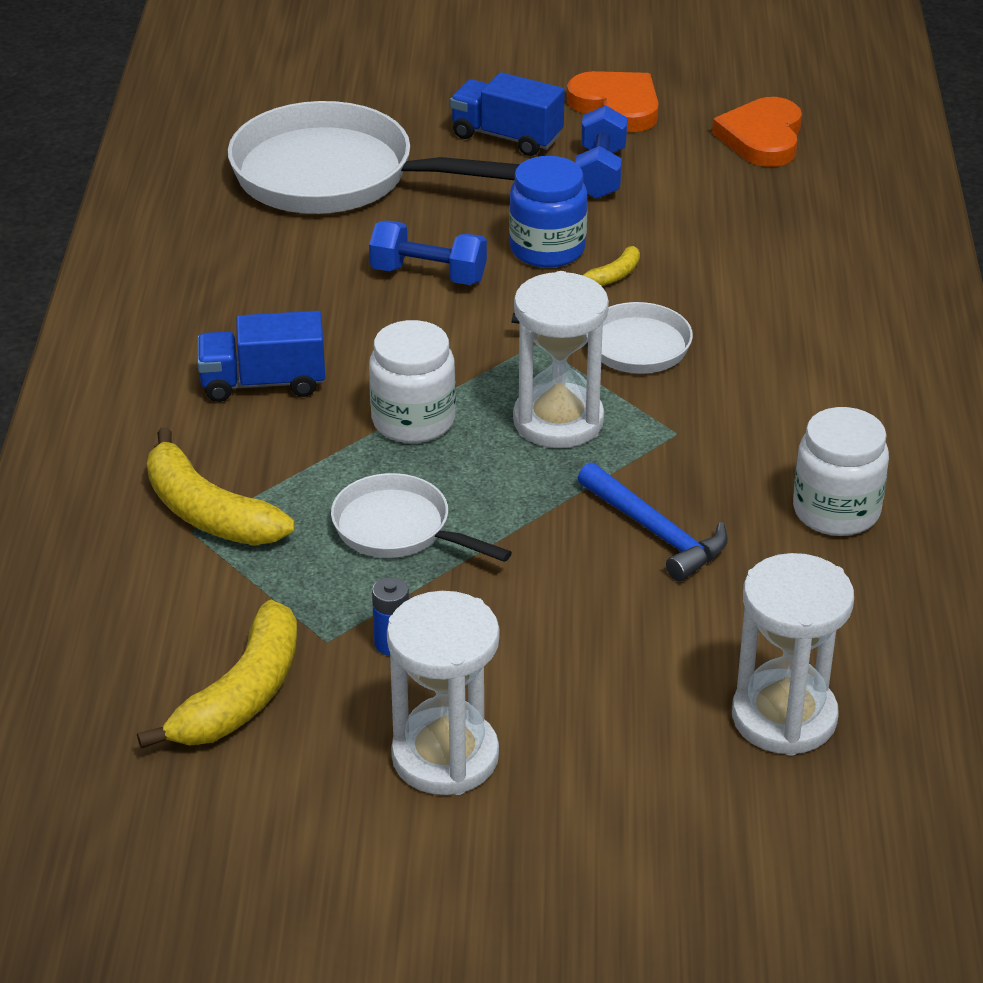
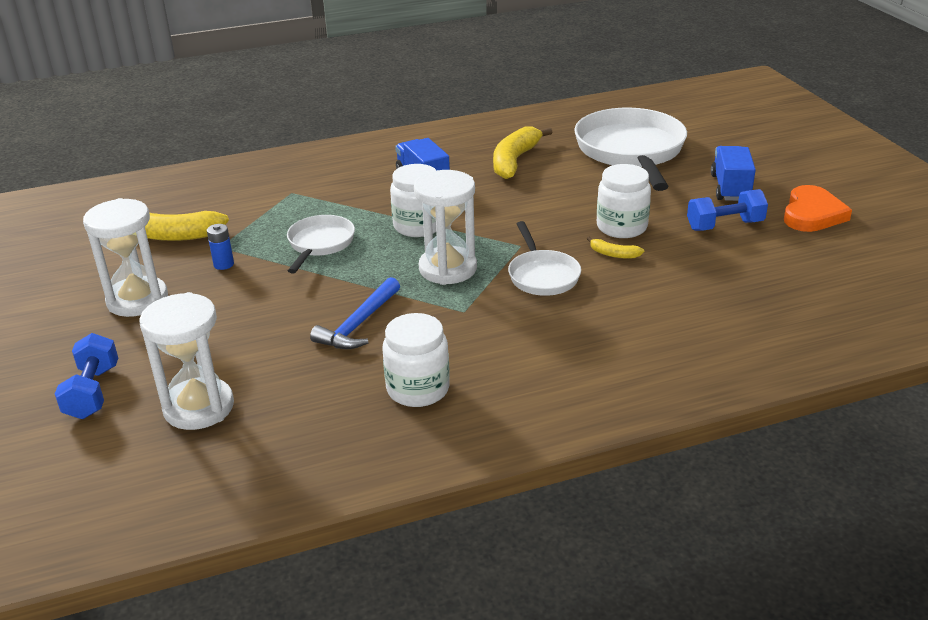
camera: 70 degrees right, 5 degrees down
(208, 512) = (307, 193): yellow banana -> yellow banana (514, 161)
(428, 275) = (560, 198): blue dumbbell -> blue dumbbell (93, 392)
(547, 249) = (621, 227): blue jar -> white jar
(762, 138) = (841, 274): orange heart -> none

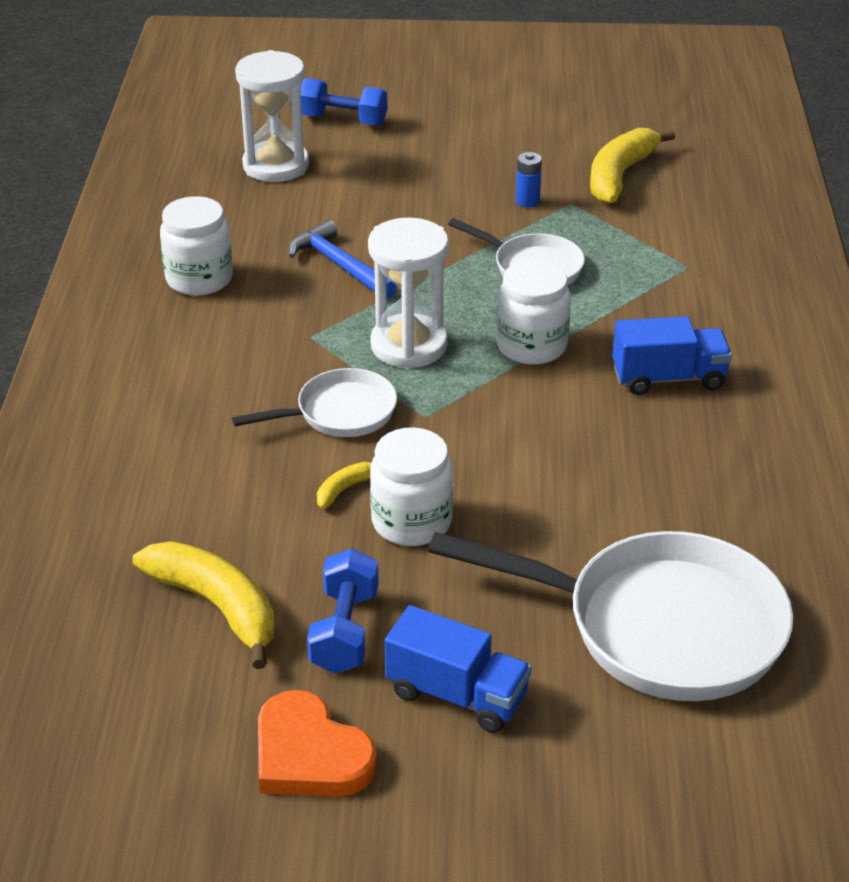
camera: 110 degrees right, 5 degrees up
(137, 300) = (487, 148): white hourglass -> none
(514, 161) = (689, 482): yellow banana -> yellow banana (216, 606)
(542, 275) = (340, 413): white pan -> white pan turned 150 degrees clockwise

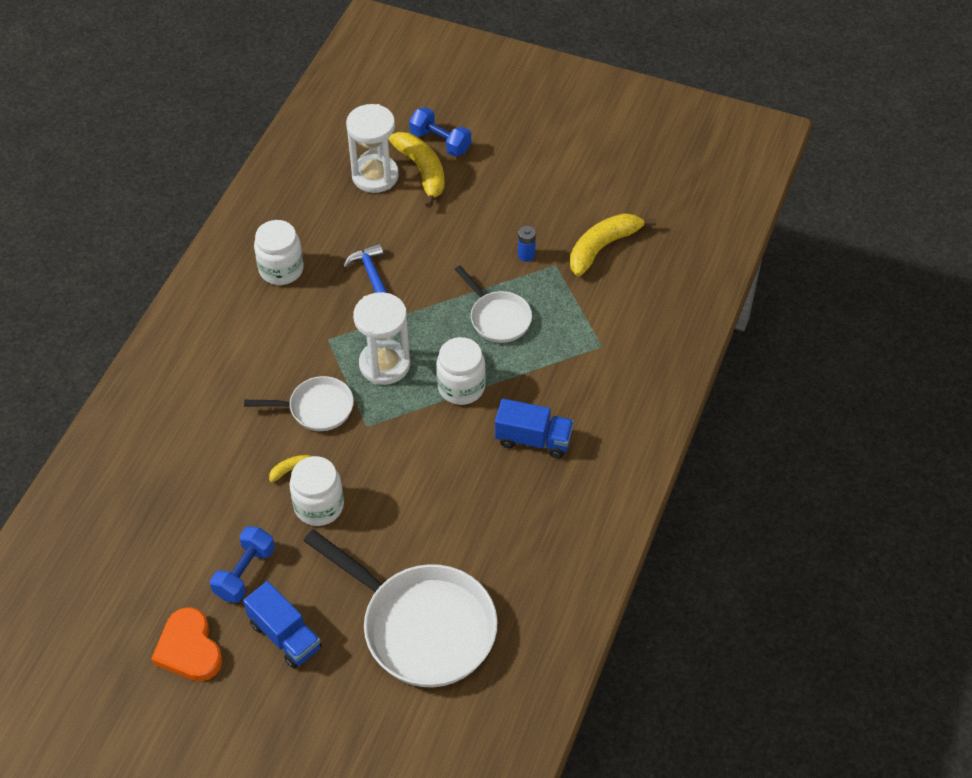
camera: 20 degrees right, 15 degrees up
(216, 606) = (183, 533): yellow banana -> yellow banana (422, 171)

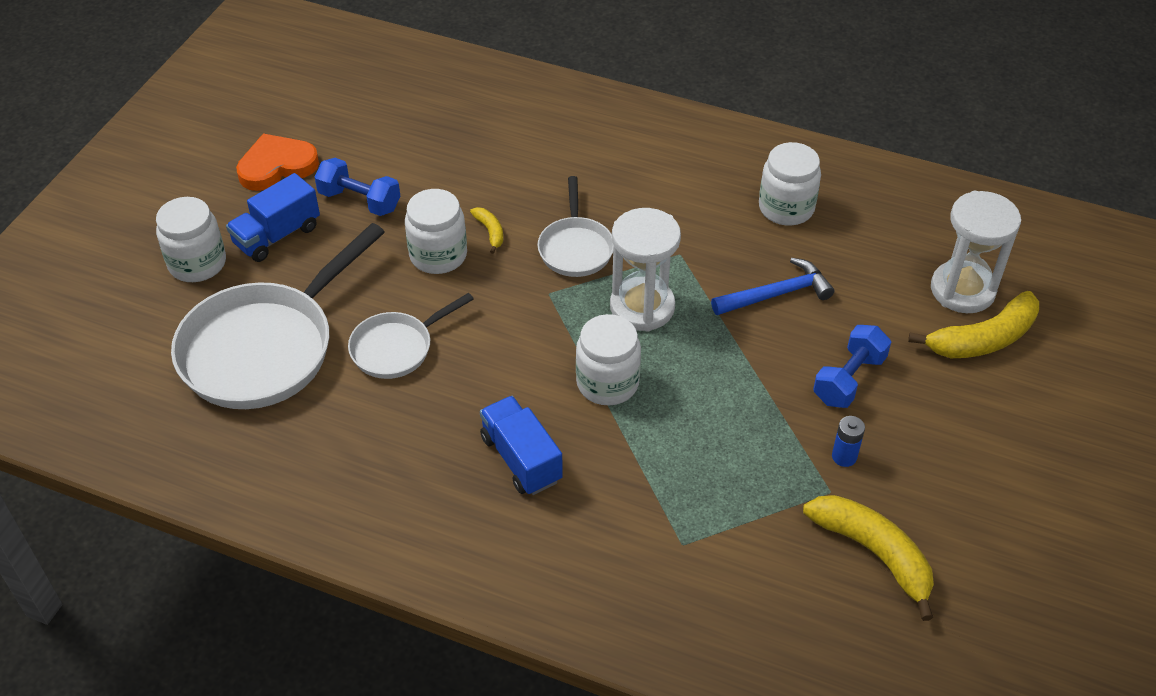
camera: 90 degrees right, 5 degrees down
(317, 698) = (197, 263): none -> white jar
(440, 142) = (1045, 358): blue dumbbell -> blue dumbbell (848, 379)
(498, 318) = (725, 423): white pan -> white pan (396, 348)
(533, 439) = (521, 459): blue truck -> blue truck turned 135 degrees clockwise

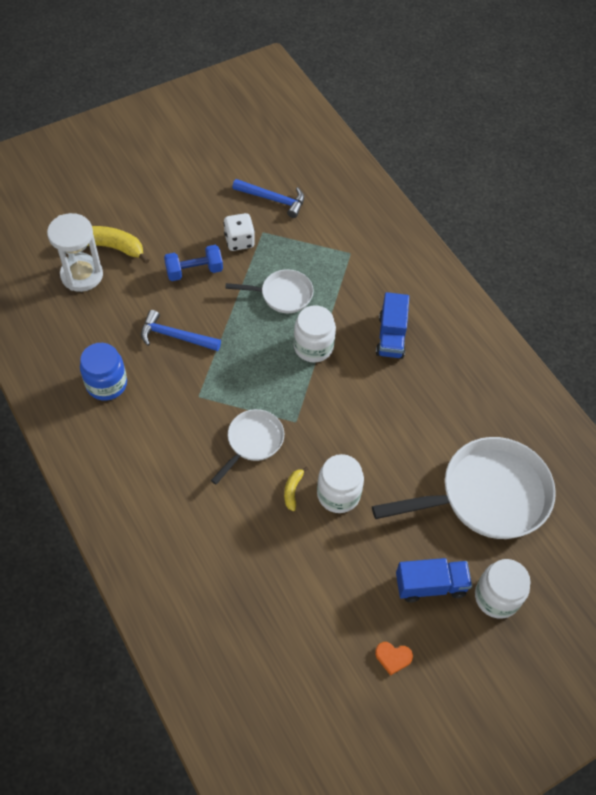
camera: 145 degrees left, 10 degrees up
(277, 166) = (393, 657): orange heart -> orange heart, size x0.53
(360, 201) = (356, 578): blue dumbbell -> none
(396, 348) = (410, 443): white pan -> white pan (283, 295)
(642, 307) = (253, 377): white hourglass -> none
(786, 208) = (106, 384): white jar -> blue jar
(844, 457) = (239, 241): blue battery -> white dice
(873, 553) = (273, 200): yellow banana -> blue hammer

